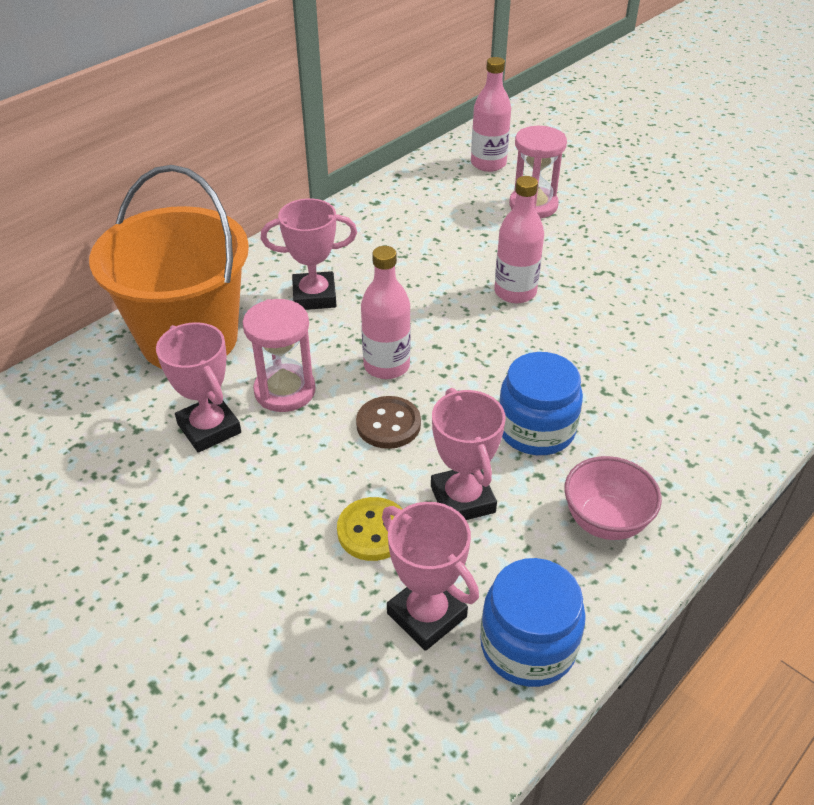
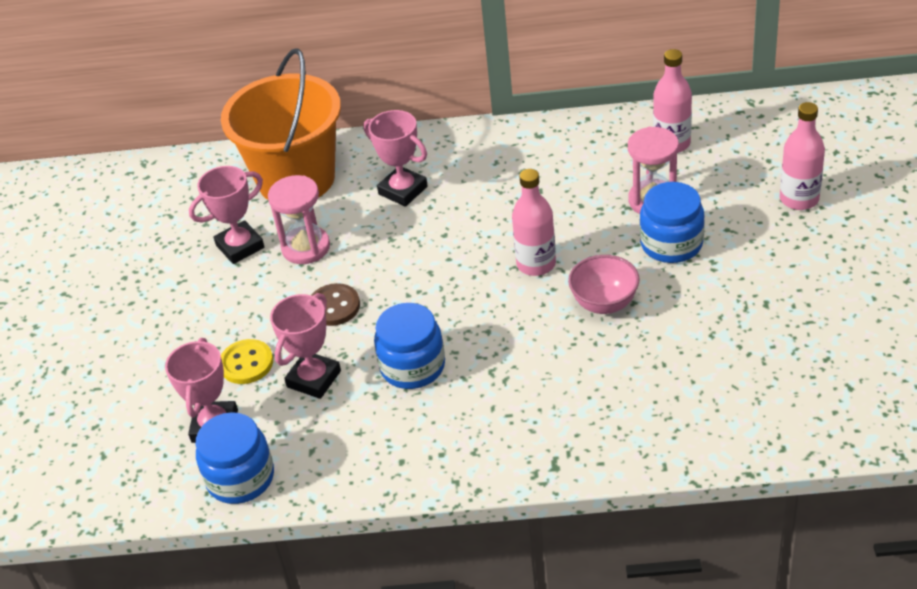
camera: 50 degrees right, 0 degrees up
(209, 428) = (240, 246): pink trophy -> pink trophy turned 45 degrees clockwise
(386, 366) = (382, 267): pink bottle -> pink bottle (799, 199)
(591, 227) = (671, 244): none -> blue jar
(605, 521) = (372, 447): pink bowl -> pink bowl (604, 303)

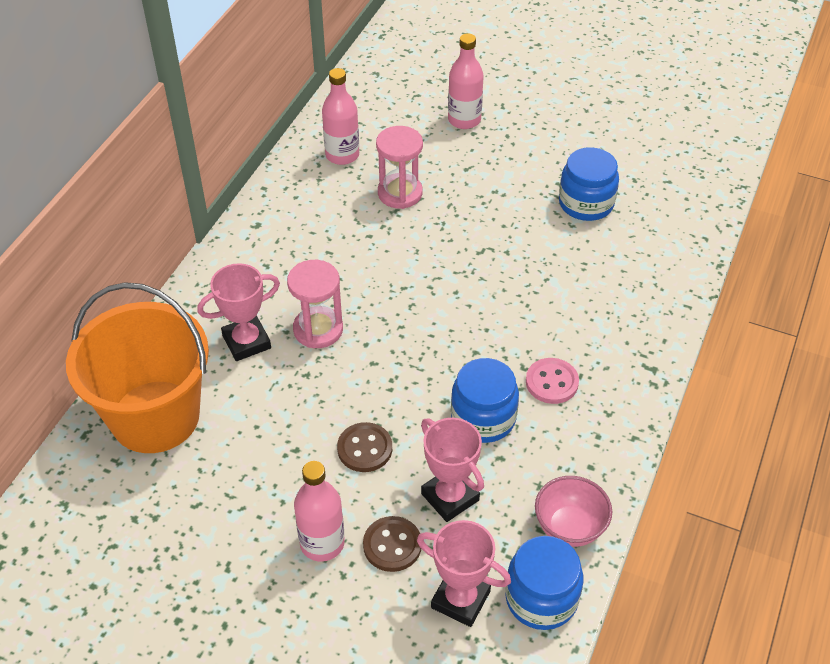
camera: 70 degrees left, 5 degrees up
(240, 246) = (217, 497): pink trophy -> none
(246, 363) = (392, 545): yellow button -> brown button
(306, 247) = (264, 443): pink hourglass -> pink hourglass (318, 329)
(486, 397) = (551, 382): none -> pink button
(536, 264) = (418, 290): pink bottle -> pink bottle (322, 543)
(604, 303) = (496, 269): pink bowl -> pink bowl (569, 528)
(671, 244) = (458, 204): blue jar -> blue jar (586, 203)

